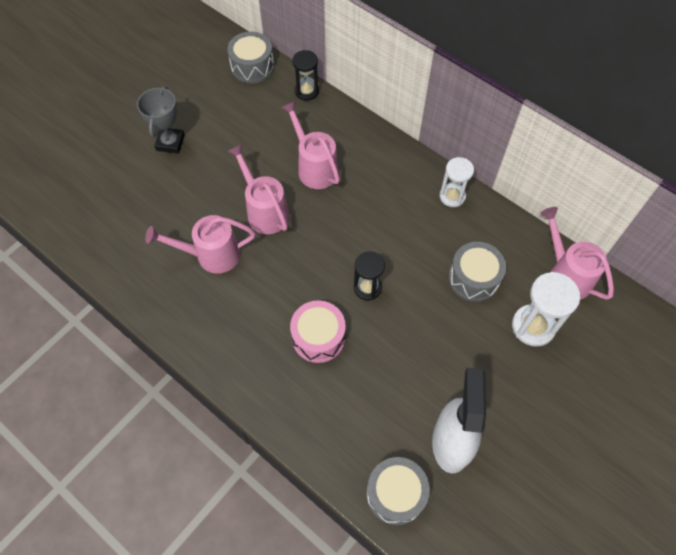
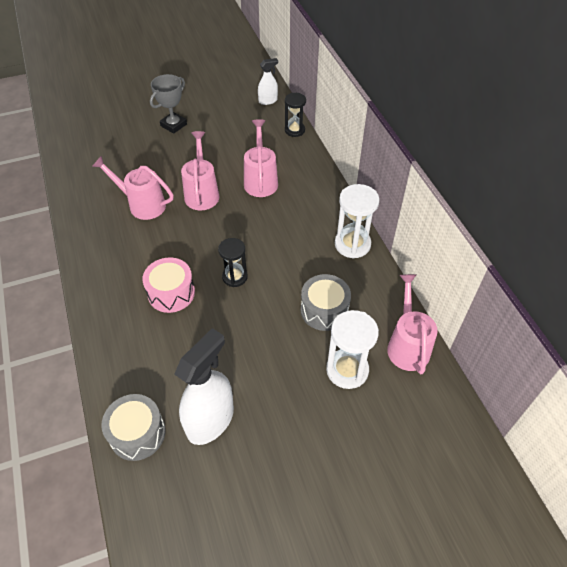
camera: 30 degrees right, 10 degrees down
(252, 66) = (268, 101): grey drum -> white spray bottle
(452, 196) = (352, 244): white hourglass -> white hourglass, size x1.50

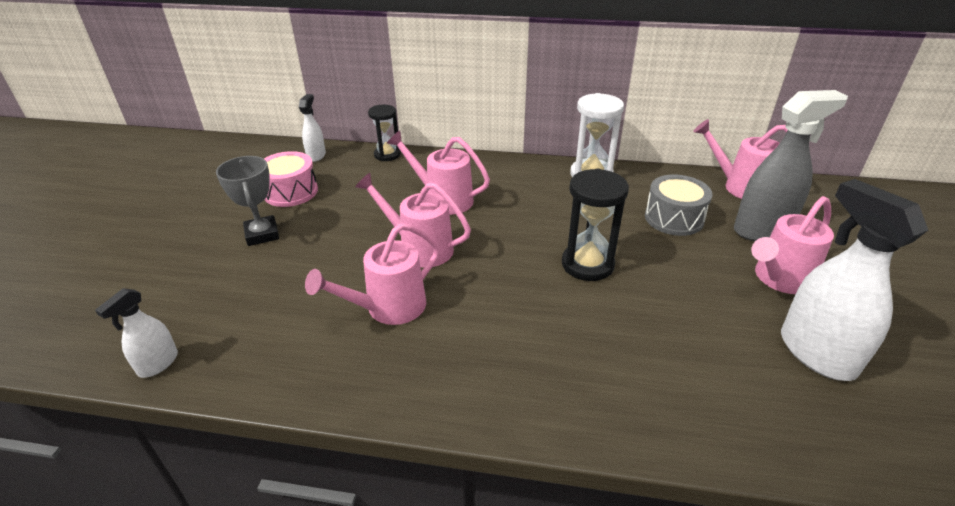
camera: 60 degrees left, 15 degrees down
(65, 148) = (158, 364): none -> white spray bottle
(137, 433) = (830, 437): grey drum -> none
(171, 293) = (582, 327): pink drum -> pink drum (291, 192)
(235, 277) = (587, 264): black hourglass -> black hourglass, size x1.50
(283, 389) = (779, 279): none -> pink watering can
(347, 370) = (762, 229): white hourglass -> grey spray bottle

